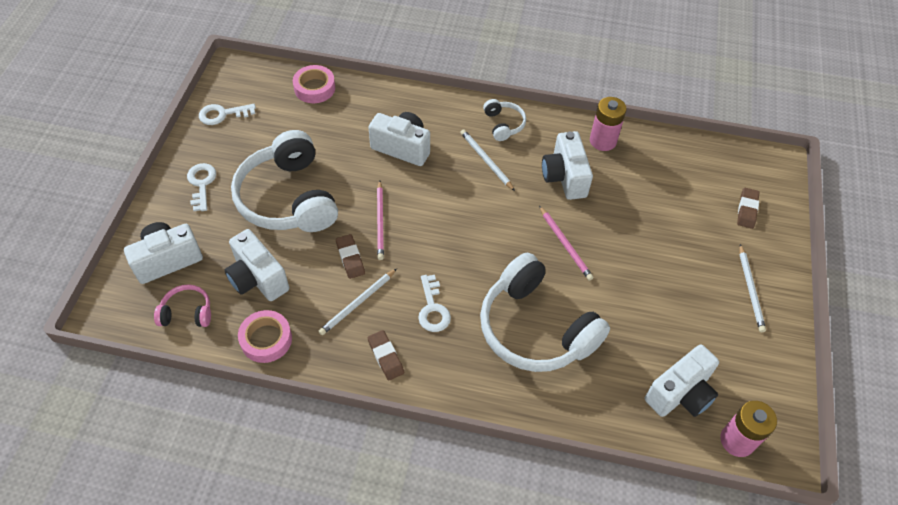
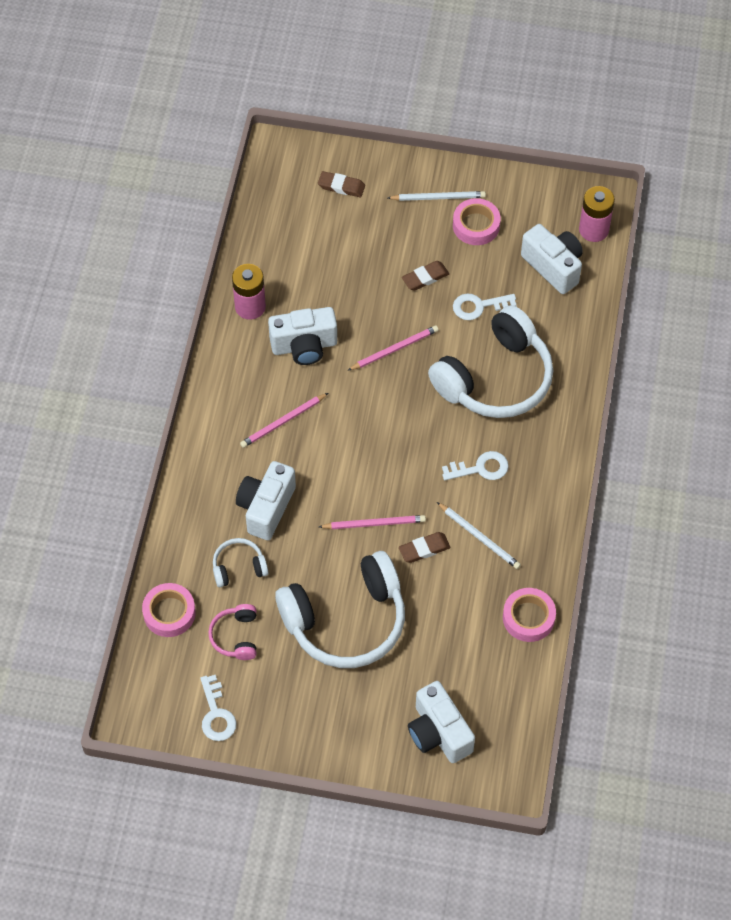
camera: 90 degrees left, 5 degrees up
(187, 312) = (503, 699): pink headphones -> pink headphones (236, 636)
(202, 184) = (329, 717): white key -> white key (478, 306)
(258, 278) = (456, 636): white camera -> none
(386, 356) = (538, 507): brown eraser -> brown eraser (425, 277)
(486, 160) = (283, 422): white pencil -> pink pencil
(503, 124) = (227, 404): white headphones -> white headphones (239, 567)
(721, 322) = (476, 225): none -> pink tape

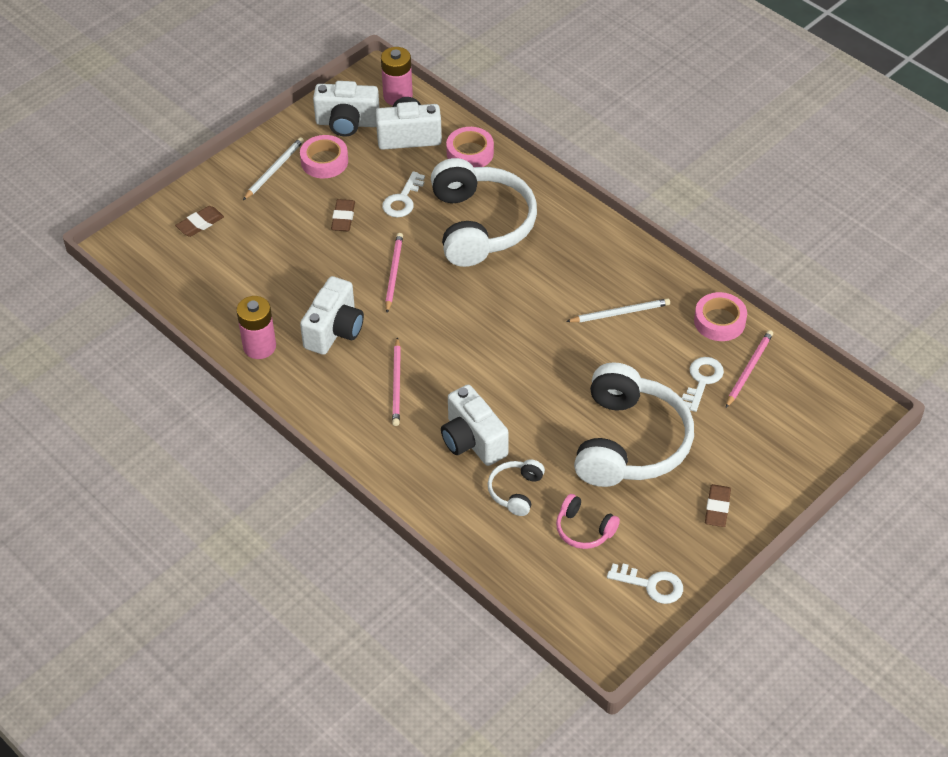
camera: 55 degrees left, 10 degrees down
(169, 613) = (521, 567): pink tape -> pink tape (470, 153)
(374, 523) = (550, 374): pink pencil -> pink pencil (749, 369)
(424, 549) = (602, 354): brown eraser -> brown eraser (717, 508)
(438, 733) = (783, 435): white camera -> white camera (347, 123)
(481, 468) = (556, 278): white key -> white key (702, 380)

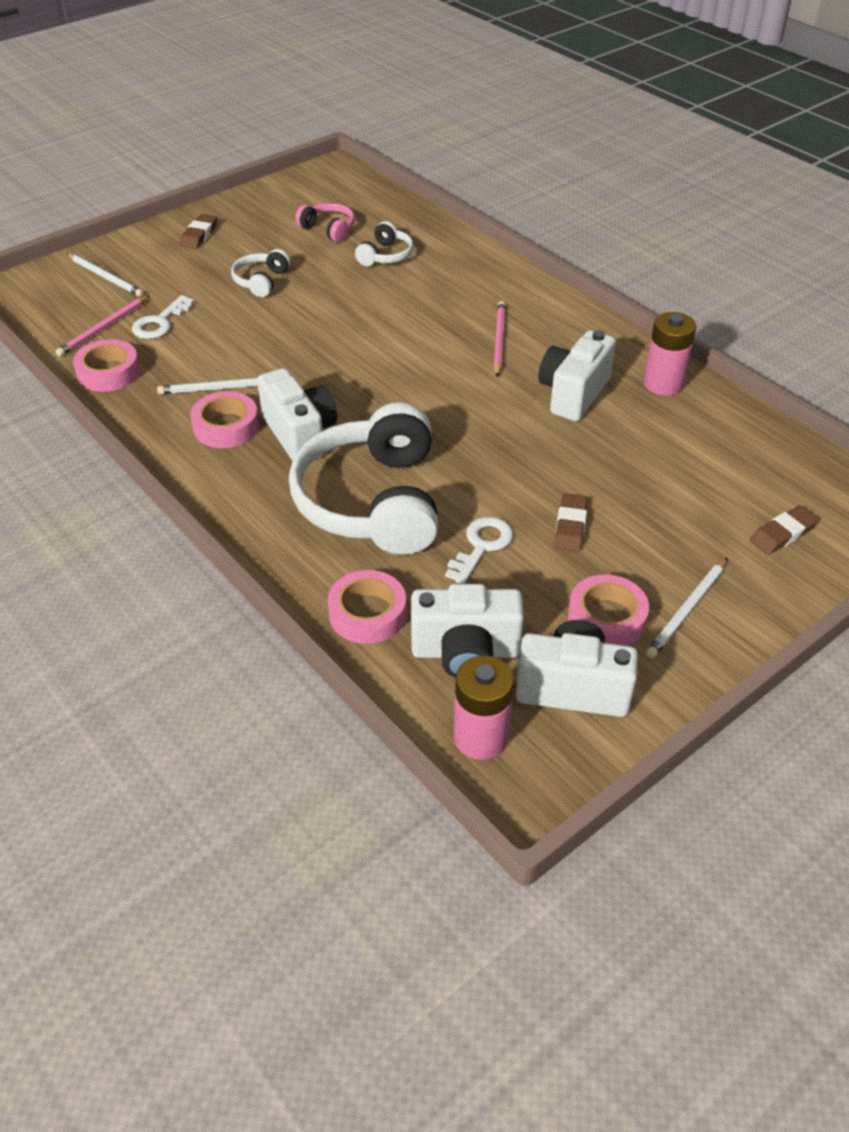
camera: 175 degrees left, 5 degrees down
(393, 273) = (498, 450): pink pencil -> none
(472, 441) = (421, 292): white camera -> white camera (300, 434)
(603, 277) = (226, 427): none -> pink tape
(629, 442) = (261, 281): white headphones -> white headphones, size x0.45
(651, 585) = (282, 197): white key -> none
(781, 435) = (106, 277): none -> white pencil

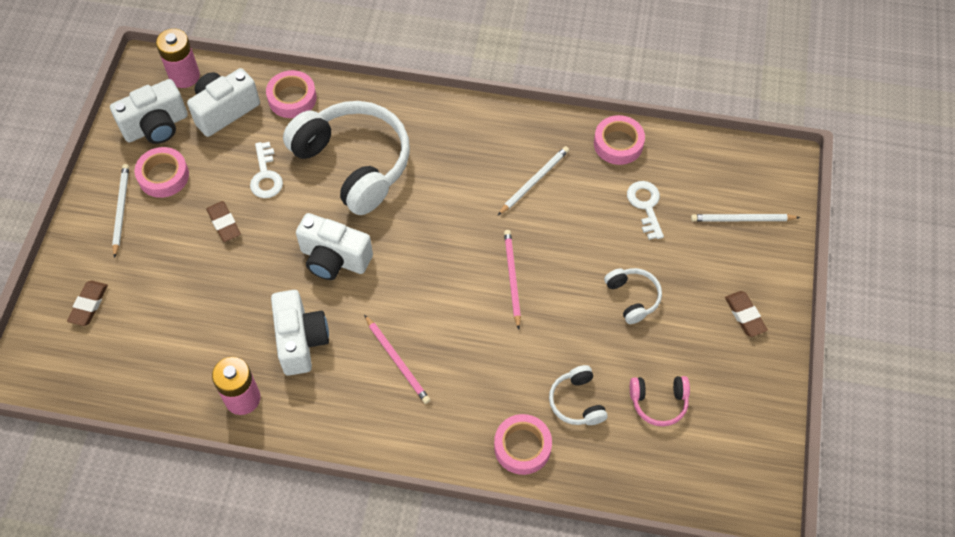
camera: 140 degrees right, 15 degrees up
(103, 328) = (673, 174): pink pencil -> pink pencil (512, 278)
(226, 427) = (495, 155): pink tape -> pink tape (522, 447)
(300, 434) = (446, 180): white camera -> white camera (334, 259)

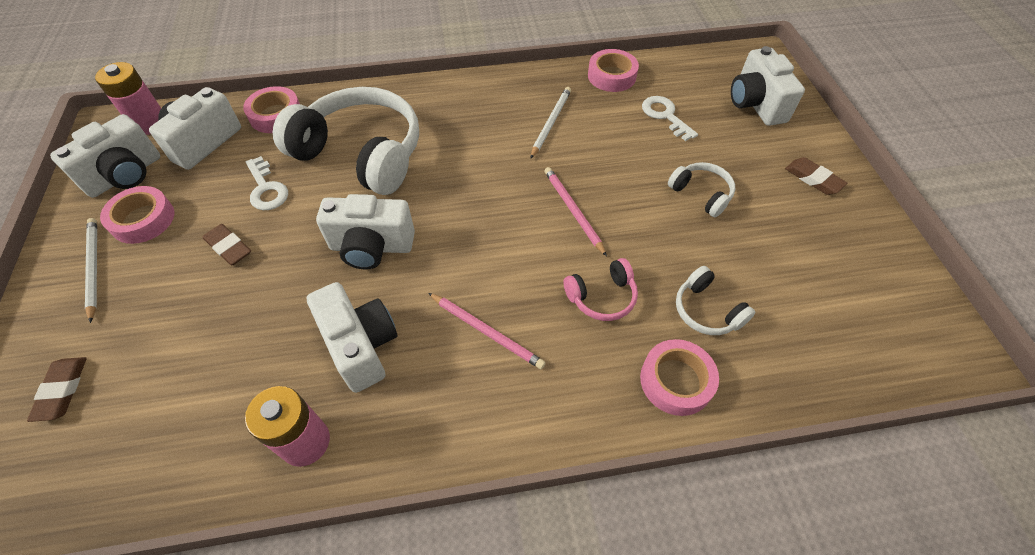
camera: 20 degrees left, 5 degrees down
(658, 402) = (789, 283): pink headphones -> pink headphones (602, 297)
(742, 219) = (755, 104): white pencil -> white camera

